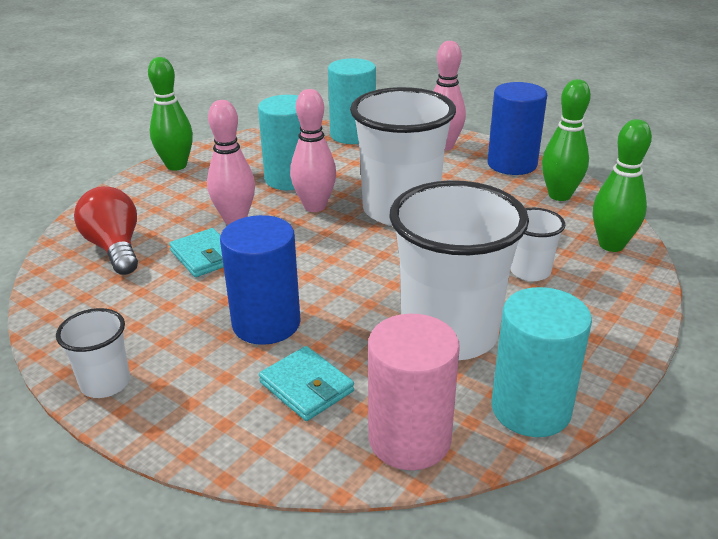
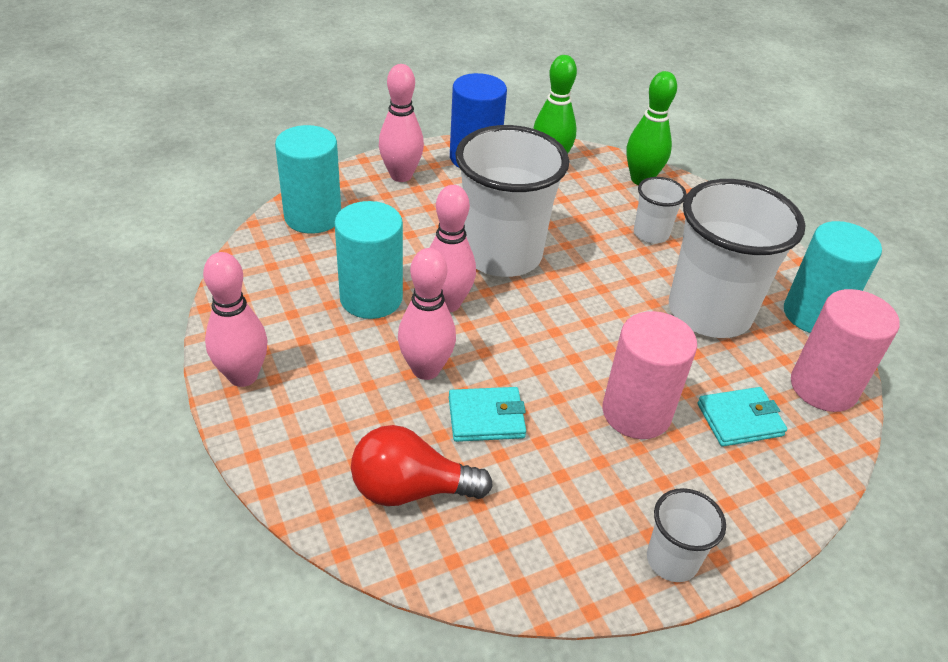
camera: 65 degrees left, 10 degrees up
(176, 166) = (243, 376): green bowling pin -> pink bowling pin
(266, 323) = (636, 413): blue cylinder -> pink cylinder

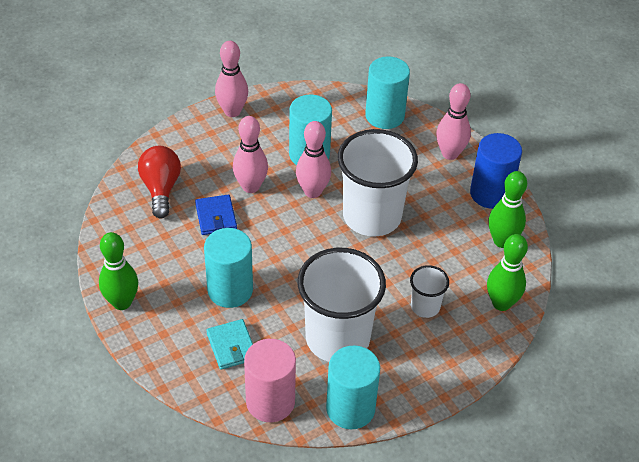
camera: 85 degrees right, 5 degrees up
(486, 417) = (216, 217): turquoise wallet -> blue wallet
(636, 413) = (230, 290): pink cylinder -> turquoise cylinder
(672, 560) = (122, 302): white cup -> green bowling pin

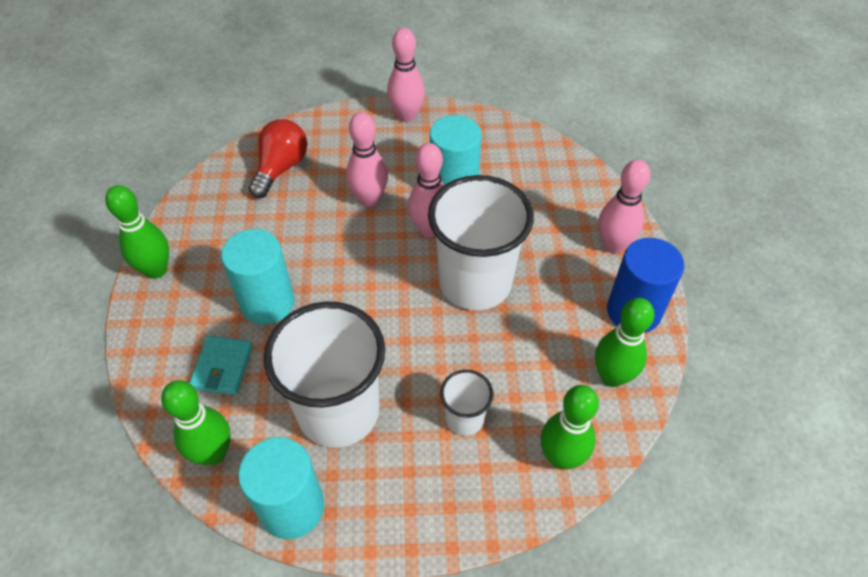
camera: 30 degrees right, 5 degrees up
(216, 217) = (311, 218): blue wallet -> none
(270, 402) = (213, 453): pink cylinder -> green bowling pin
(384, 116) = (564, 175): turquoise cylinder -> none

